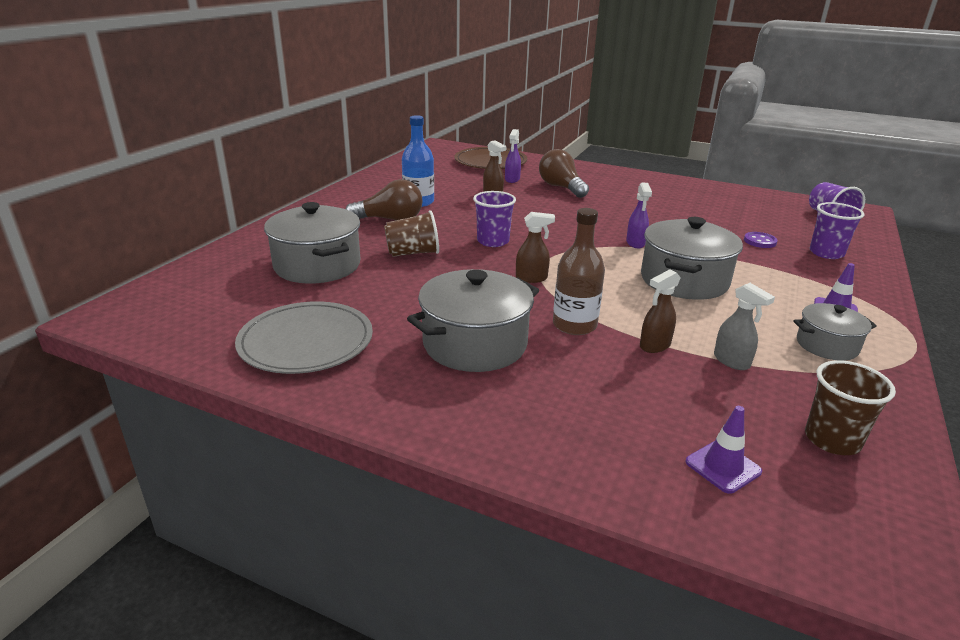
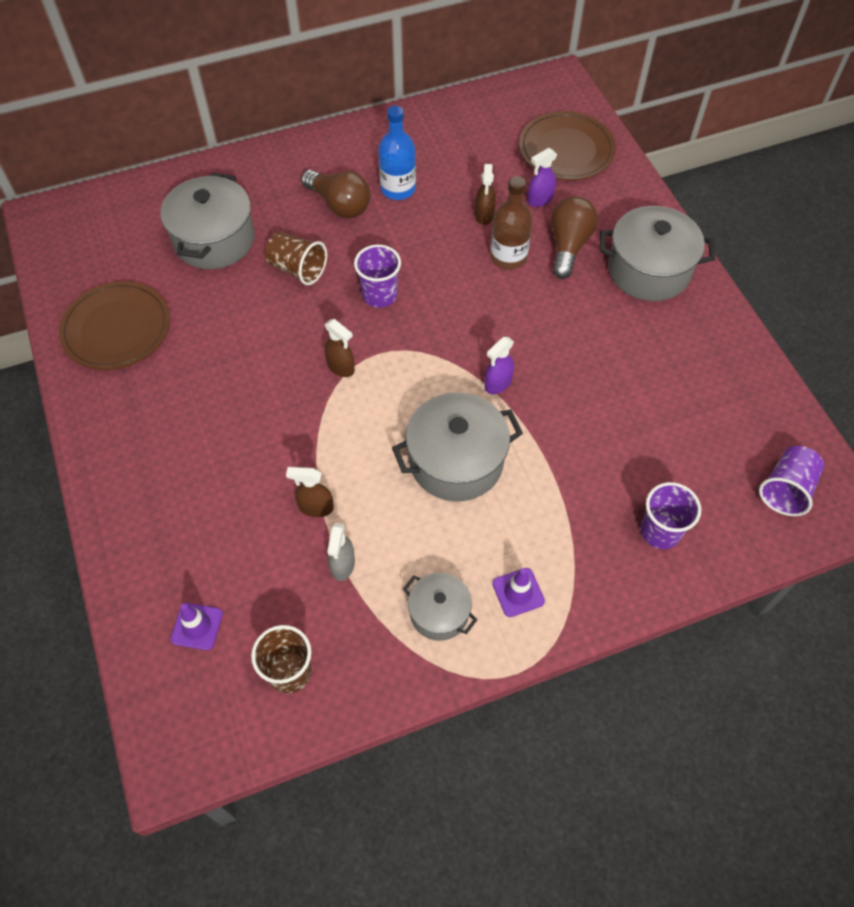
camera: 45 degrees right, 30 degrees up
(306, 342) = (116, 328): grey plate -> brown plate
(475, 344) = (206, 410): grey pot -> grey pot (649, 270)
(574, 325) = (294, 443): brown bottle -> brown bottle (508, 257)
(760, 241) = (624, 467): purple button -> none

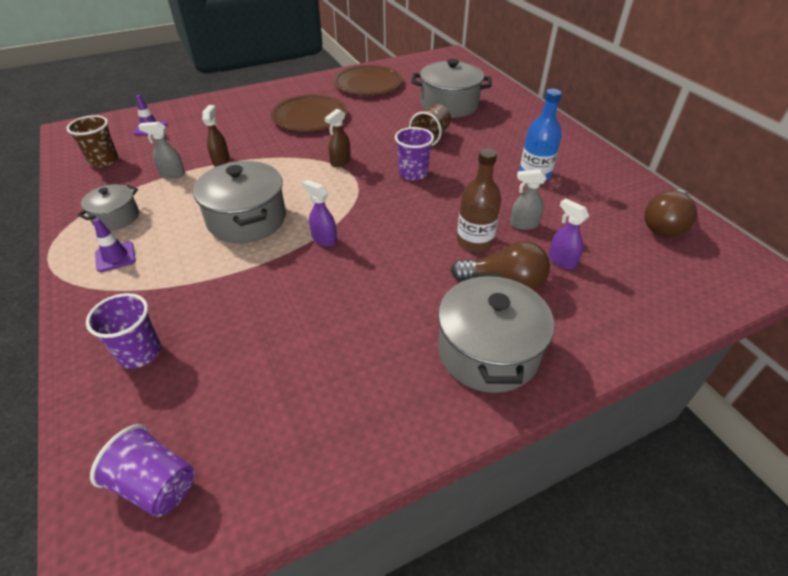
camera: 85 degrees right, 15 degrees down
(339, 205) = (503, 149): brown light bulb -> brown light bulb (664, 225)
(484, 215) = (523, 224): brown spray bottle -> grey spray bottle
(566, 149) = (650, 280): brown plate -> brown plate (310, 117)

